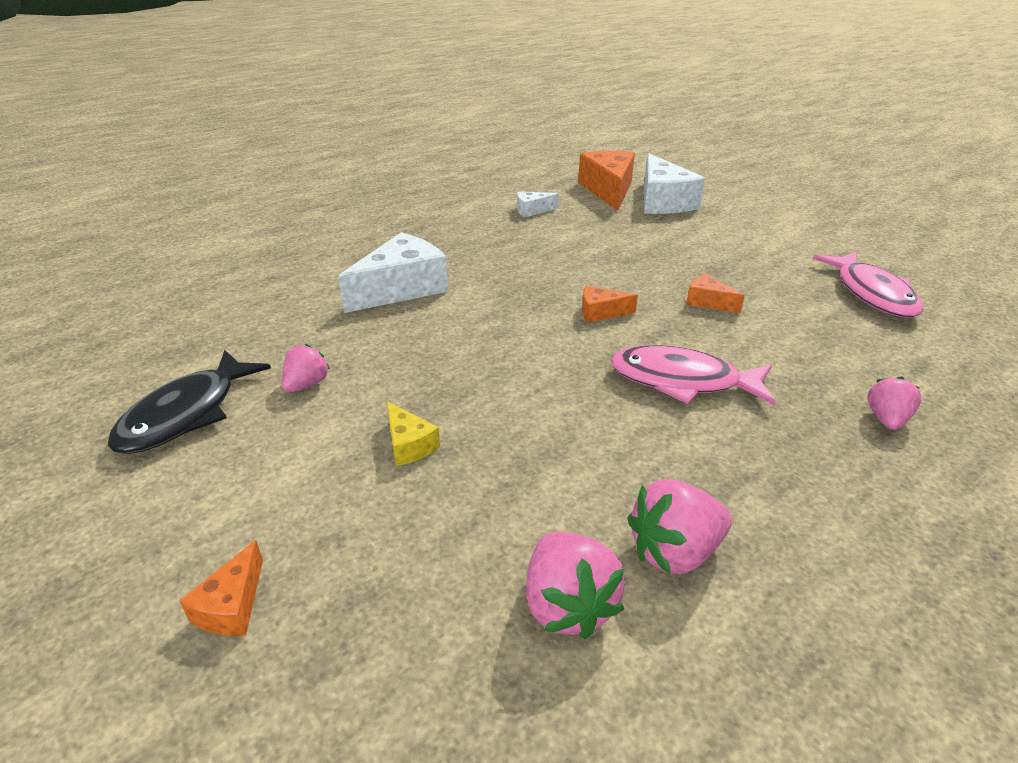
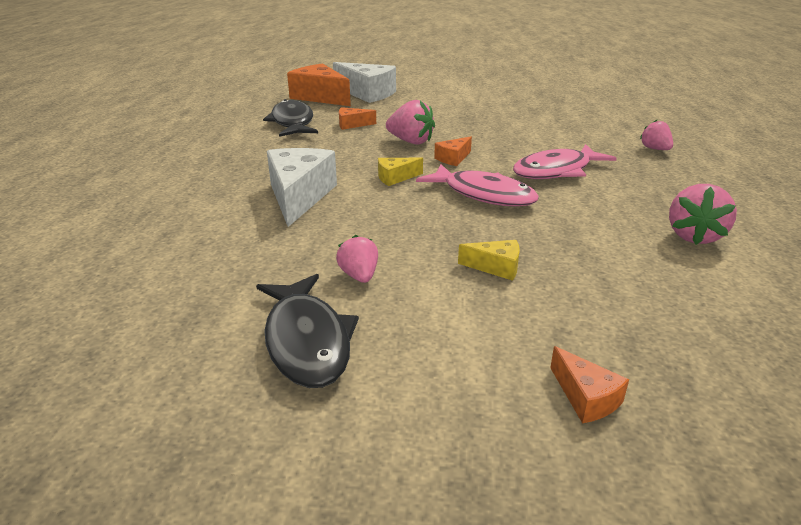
camera: 45 degrees left, 5 degrees down
(507, 308) = (395, 178): none -> yellow cheese
(532, 210) = (292, 122): white cheese -> black fish
(568, 605) = (705, 280): pink strawberry -> pink strawberry (411, 141)
(708, 302) = (494, 133): orange cheese -> orange cheese (352, 124)
(872, 294) = (553, 103): pink fish -> pink fish (484, 194)

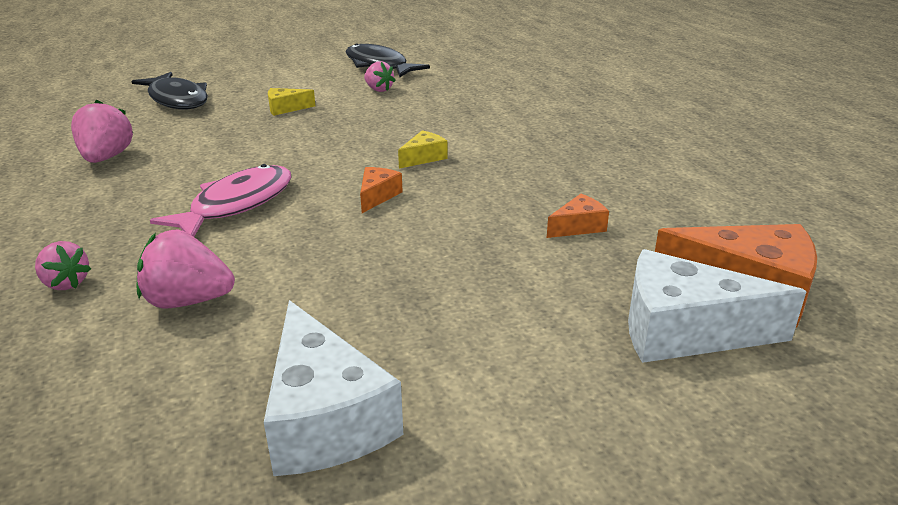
camera: 155 degrees right, 0 degrees up
(292, 122) = (666, 210): black fish -> black fish (177, 99)
(299, 196) = (492, 124): white cheese -> white cheese (325, 418)
(411, 141) = (456, 212): pink strawberry -> pink strawberry (188, 301)
(484, 194) = (317, 158): pink fish -> none
(586, 397) = (226, 73): orange cheese -> none

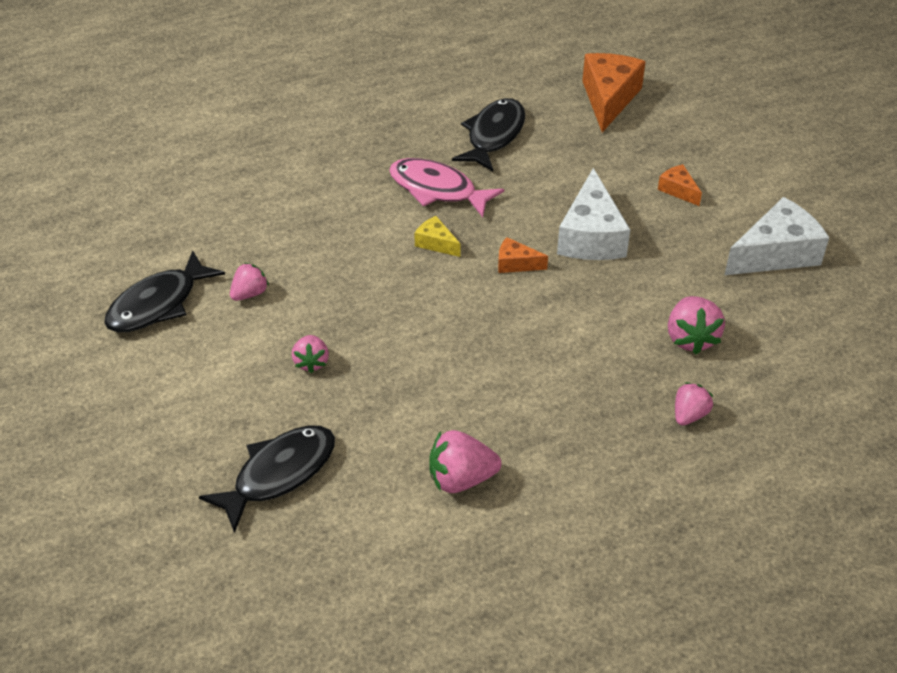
camera: 95 degrees left, 15 degrees up
(236, 204) = (546, 348): pink fish -> pink fish (437, 189)
(286, 108) = (311, 362): yellow cheese -> pink strawberry
(578, 227) = (546, 159): orange cheese -> orange cheese (678, 190)
(624, 196) = (493, 135): none -> black fish
(684, 331) = (657, 126): white cheese -> white cheese (591, 236)

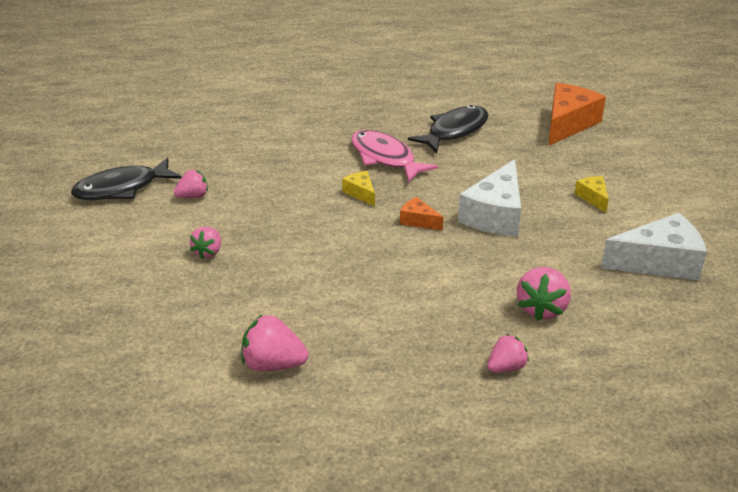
camera: 20 degrees right, 10 degrees down
(279, 473) = (130, 323): black fish -> none
(678, 190) = (593, 198): orange cheese -> yellow cheese

